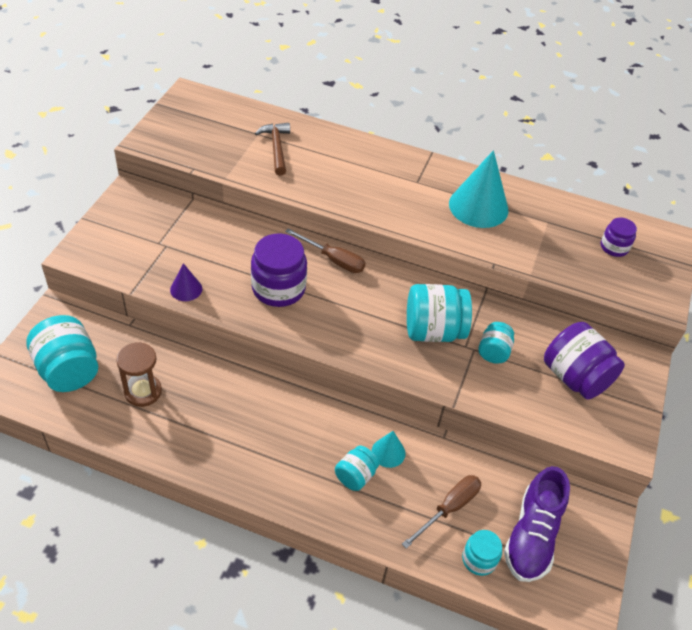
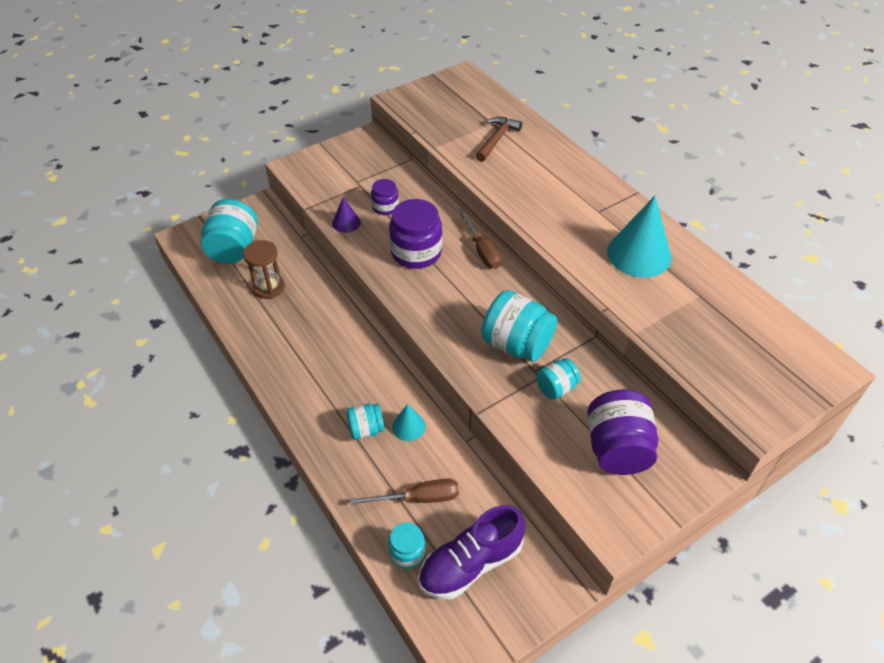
camera: 40 degrees right, 0 degrees up
(614, 247) = (751, 348): purple jar -> purple jar (385, 207)

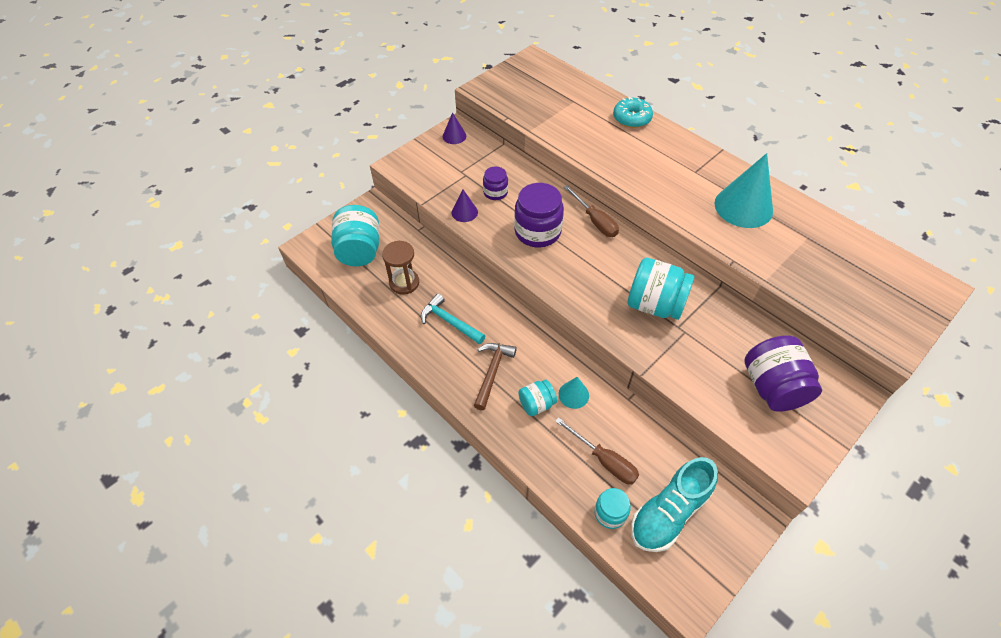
camera: 10 degrees left, 5 degrees up
(302, 333) = (449, 321): none -> turquoise hammer
(361, 145) = (454, 136): none -> purple cone
(418, 498) = (604, 460): brown screwdriver -> brown screwdriver turned 60 degrees clockwise
(471, 563) = (669, 512): purple shoe -> turquoise shoe
(497, 139) = (583, 116): brown hammer -> brown hammer (492, 372)
(548, 148) = (631, 118): none -> turquoise donut
(556, 388) = (702, 340): turquoise jar -> none

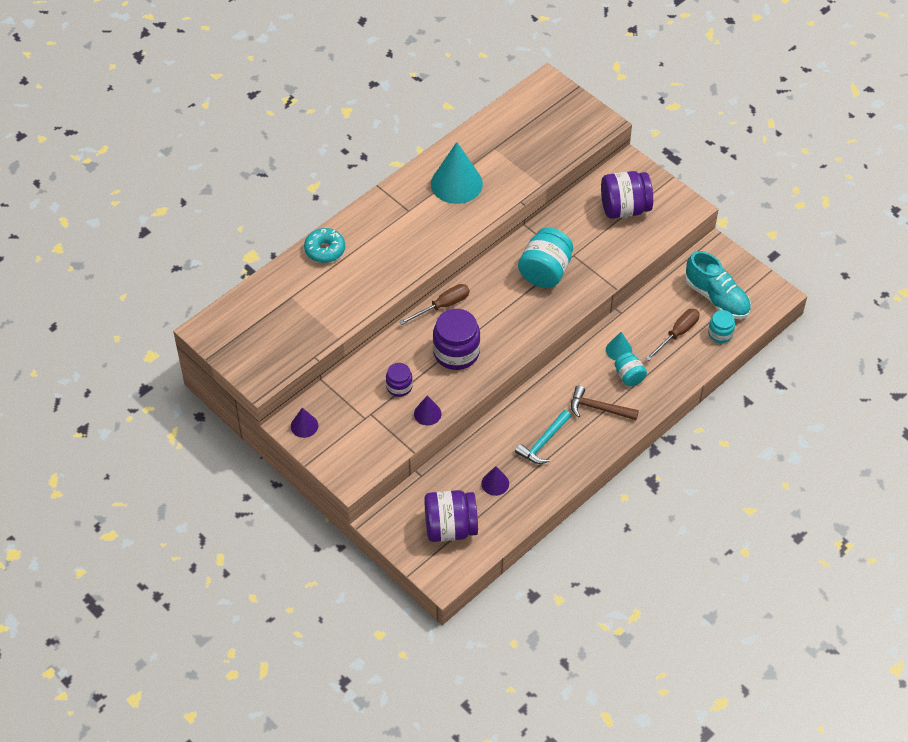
camera: 90 degrees left, 0 degrees up
(359, 251) = (450, 528): turquoise jar -> purple jar
(404, 283) = (495, 483): brown hourglass -> purple cone

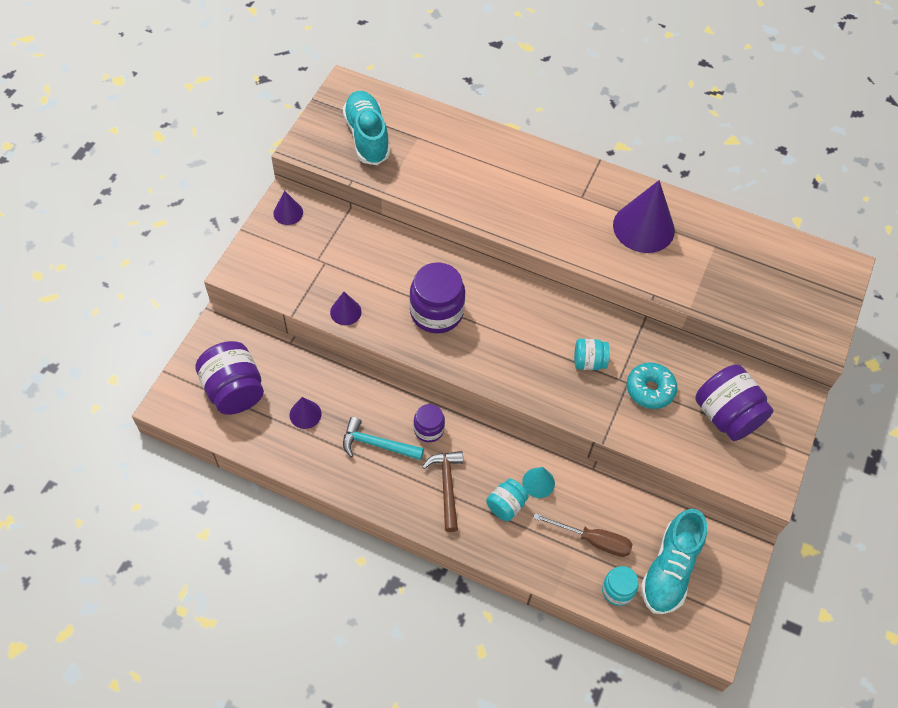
camera: 65 degrees right, 5 degrees up
(272, 332) = (367, 137): none -> turquoise shoe
(325, 250) = (491, 144): turquoise donut -> turquoise donut (650, 389)
(399, 387) = (369, 276): purple jar -> purple jar (428, 429)
(442, 306) = (492, 280): brown screwdriver -> none
(456, 183) = (643, 227): turquoise cone -> purple cone
(545, 272) = (589, 362): turquoise jar -> turquoise jar, size x0.55

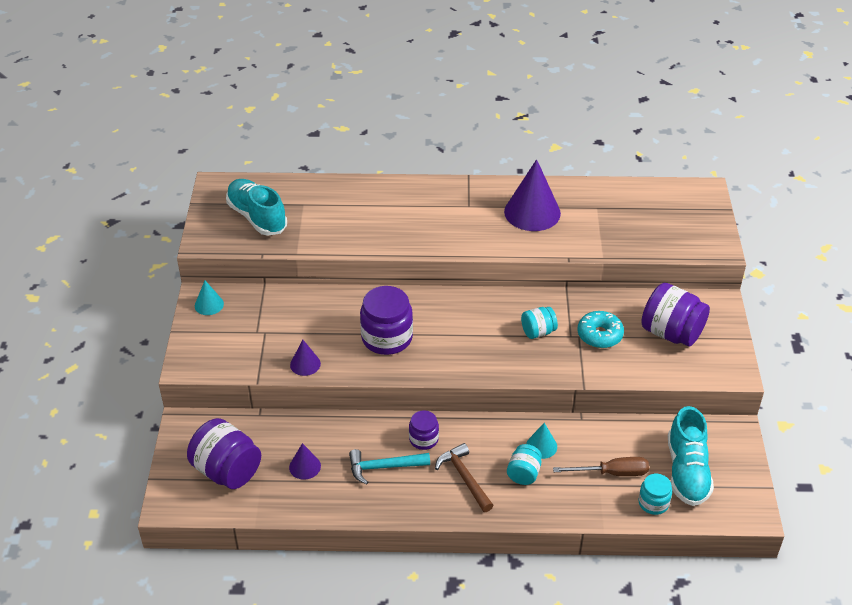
camera: 20 degrees left, 15 degrees down
(288, 213) = (209, 304): purple cone -> turquoise cone

